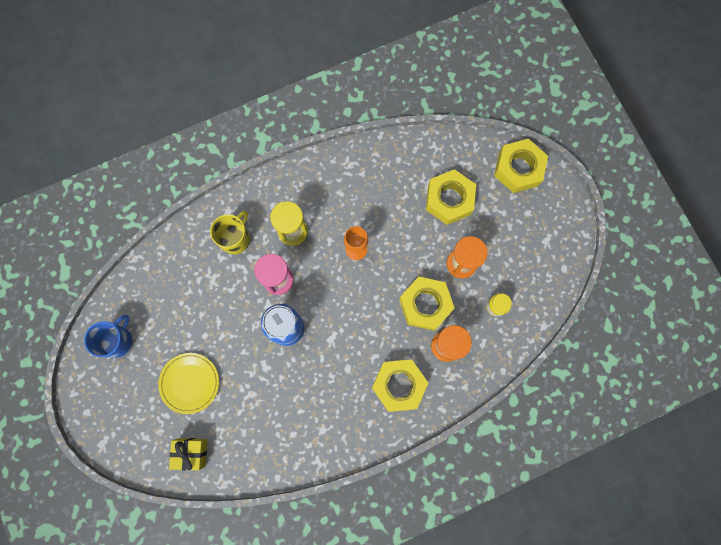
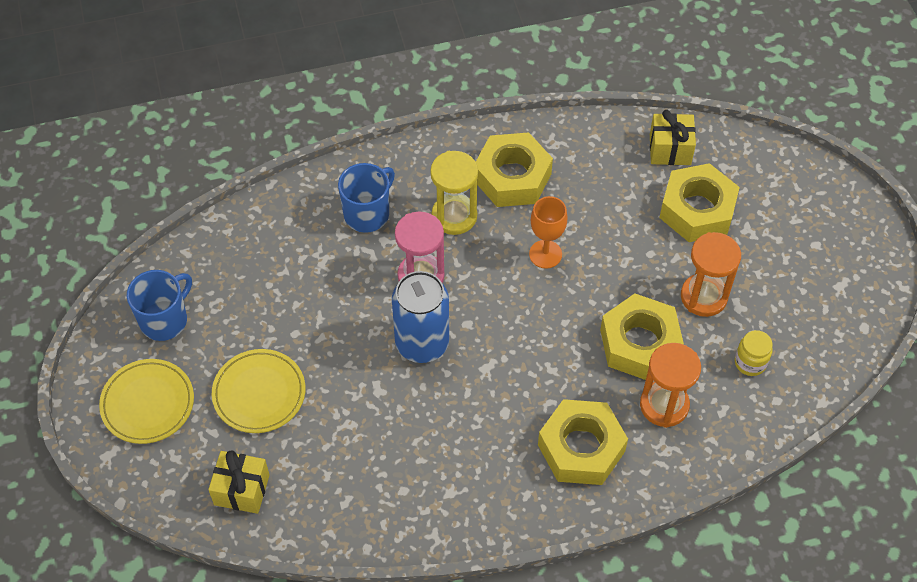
camera: 10 degrees right, 20 degrees down
(120, 403) = (148, 403): none -> yellow plate
(235, 239) = (367, 213): yellow mug -> blue mug
(426, 156) = (670, 149): none -> yellow gift
(518, 169) = (808, 185): yellow nut -> yellow nut (512, 177)

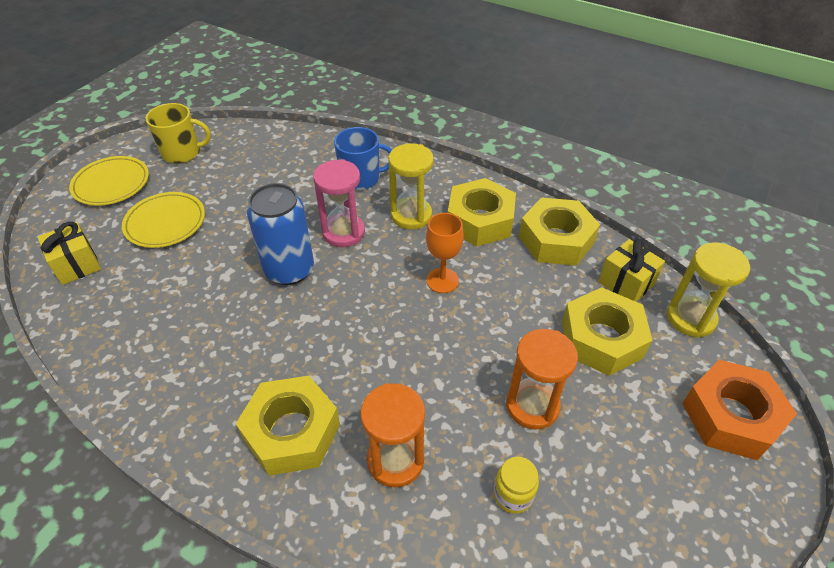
camera: 45 degrees right, 10 degrees down
(165, 320) = (182, 153): blue mug -> yellow mug
(639, 343) = (435, 396): yellow nut -> yellow nut (556, 240)
(735, 145) = (690, 318): none -> yellow hourglass
(818, 202) = (730, 416): none -> orange nut

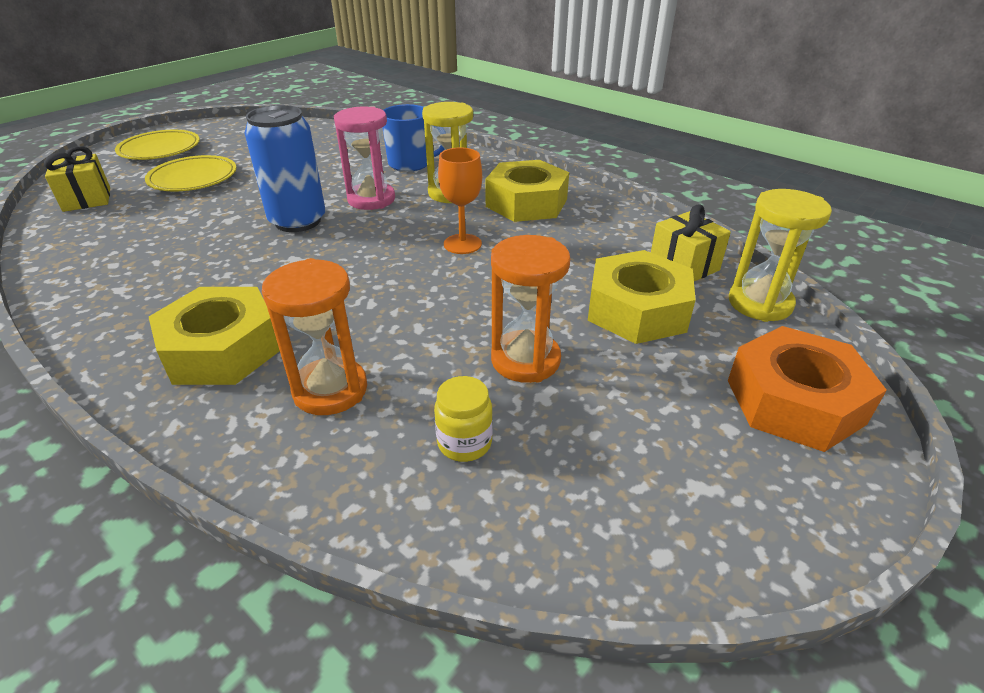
camera: 10 degrees right, 10 degrees down
(182, 153) = (241, 135): yellow mug -> none
(556, 240) = (609, 224): yellow nut -> none

